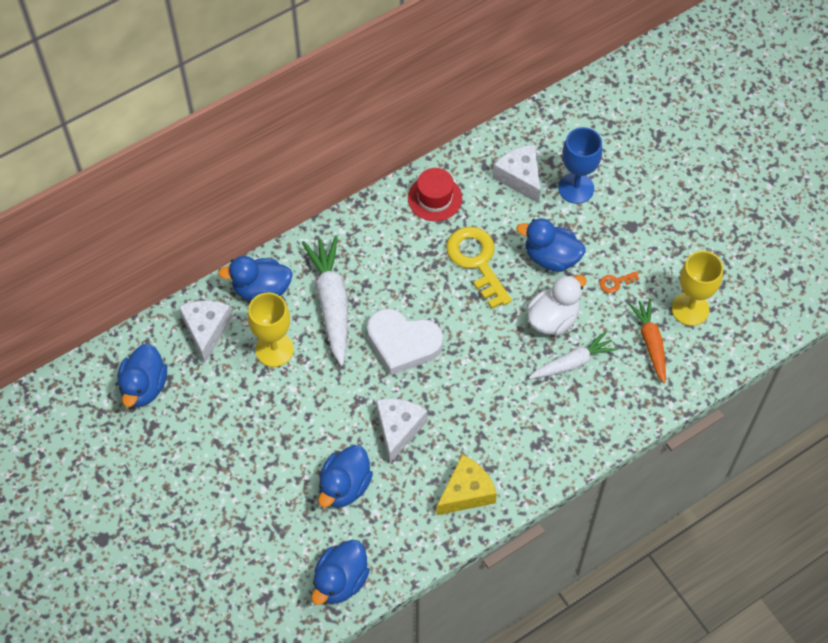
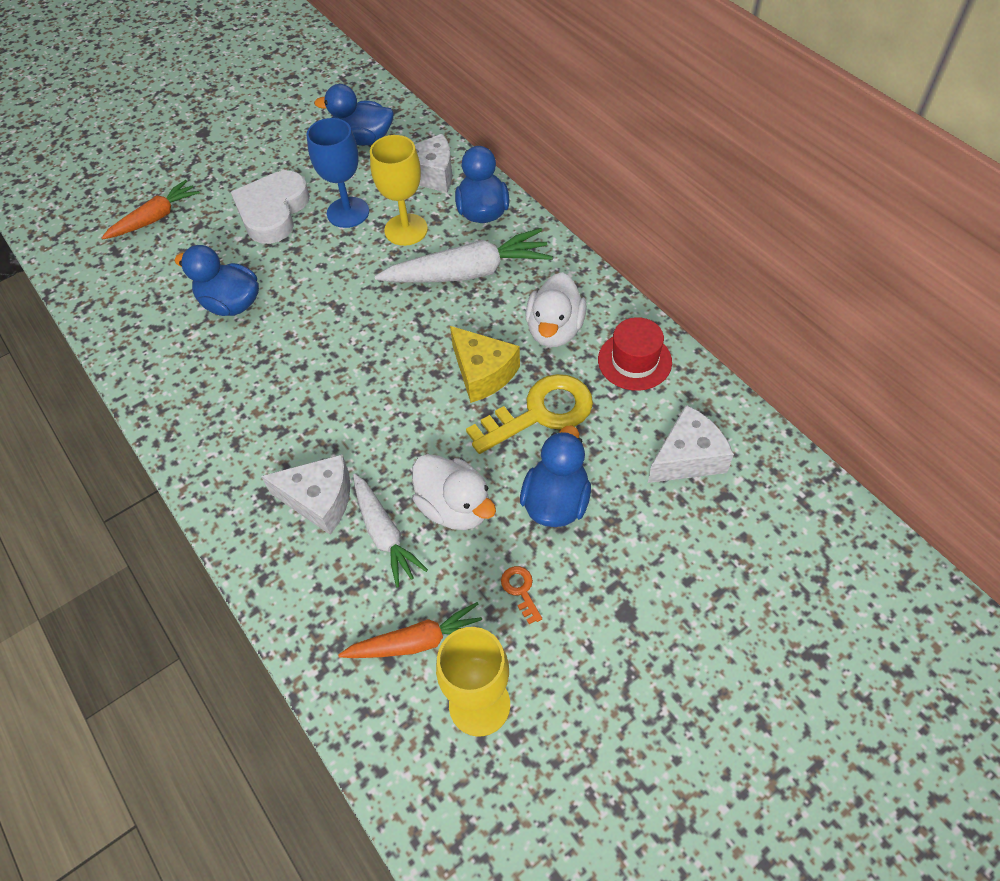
camera: 90 degrees right, 5 degrees down
(225, 567) = (155, 218): none -> orange carrot
(340, 581) = (119, 309): blue duck -> none
(398, 429) = (298, 347): white cheese -> white cheese (319, 500)
(400, 246) = (554, 330): none -> white duck
(403, 343) = (414, 343): white heart -> white heart (273, 212)
(466, 492) = (206, 419): yellow cheese -> yellow cheese (483, 373)
(576, 188) = (683, 531): blue goblet -> blue goblet (348, 212)

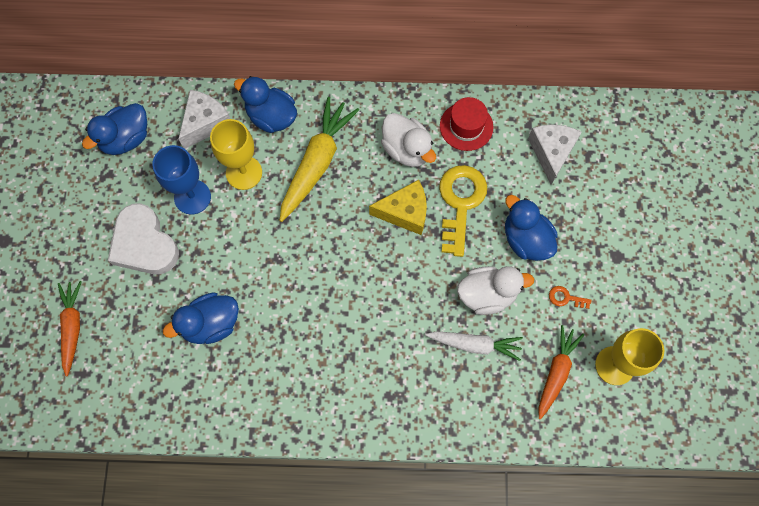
camera: 55 degrees left, 15 degrees up
(319, 500) = (422, 366): white cheese -> none
(468, 272) = (316, 163): white carrot -> yellow carrot

